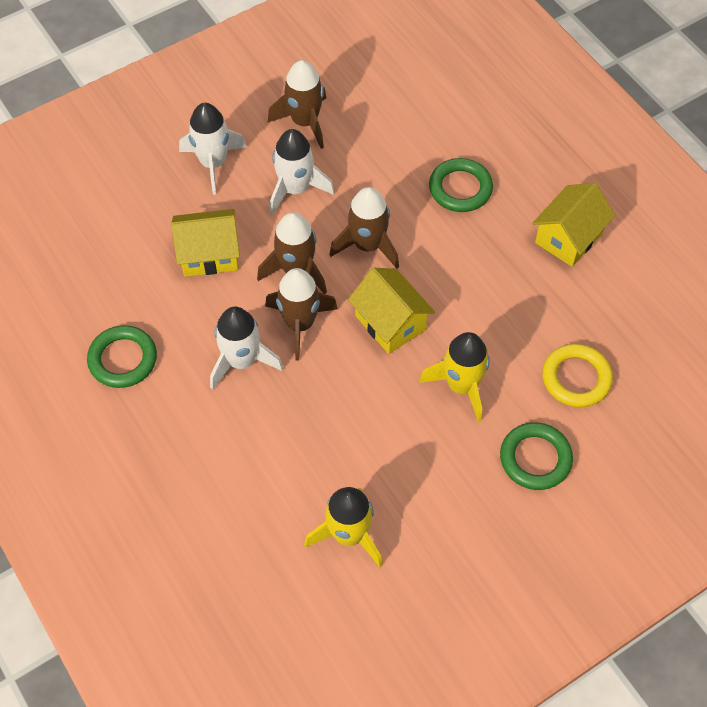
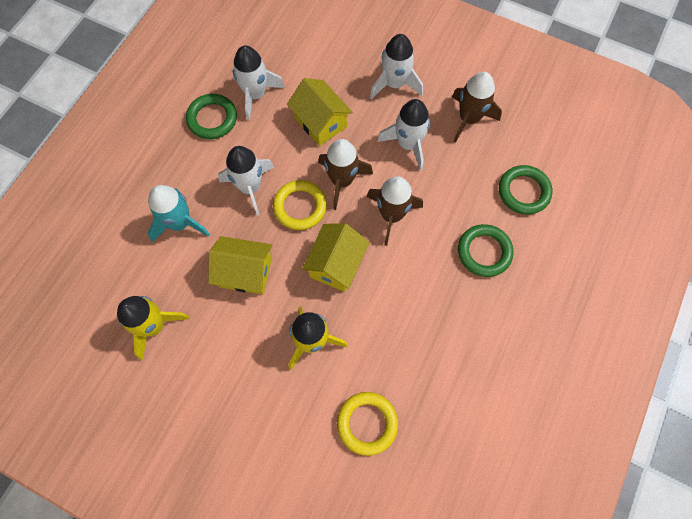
camera: 60 degrees right, 10 degrees up
(124, 300) = (256, 94): none -> white rocket
(237, 453) = (180, 223): none -> turquoise rocket
(300, 324) = (300, 207): brown rocket -> yellow ring
(535, 458) = (280, 426): green ring -> green ring (523, 191)
(568, 237) = (492, 354): yellow house -> yellow house (245, 272)

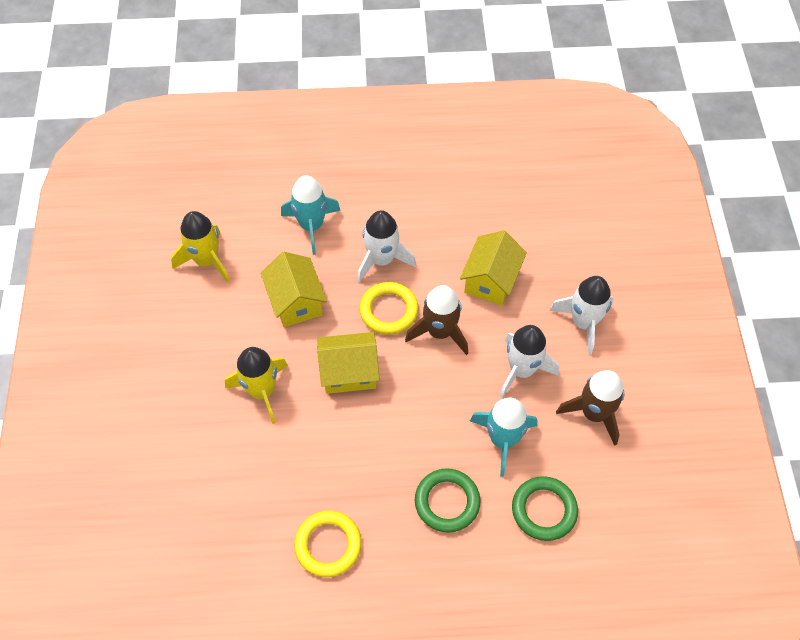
camera: 60 degrees right, 10 degrees down
(212, 119) = (431, 192): green ring -> none
(256, 94) = (481, 211): white rocket -> none
(367, 423) = (209, 478): yellow ring -> yellow ring (328, 545)
(391, 215) = (432, 394): brown rocket -> none
(455, 188) = (502, 439): none -> turquoise rocket

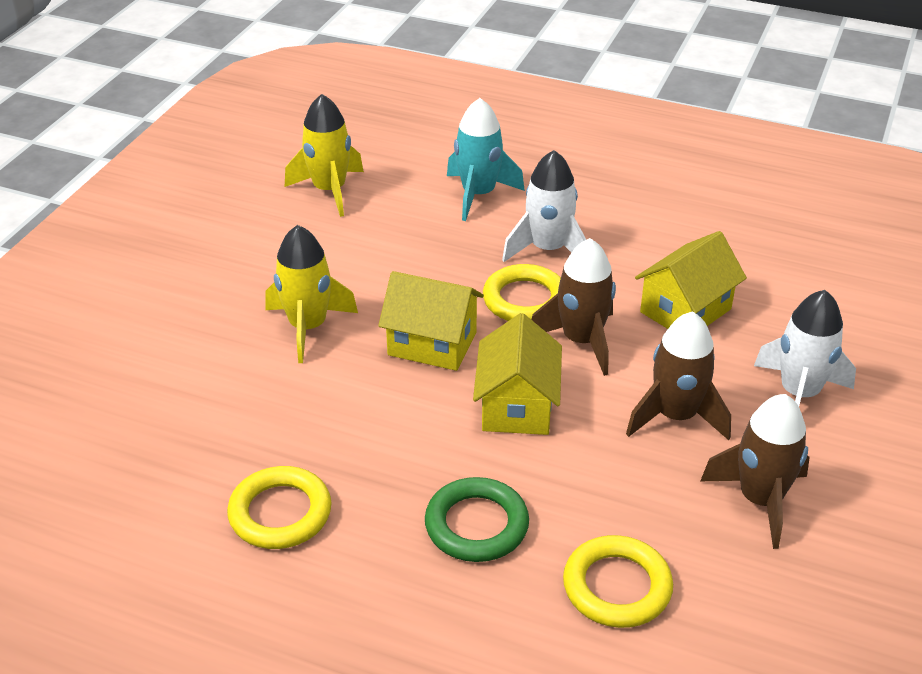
camera: 25 degrees right, 20 degrees down
(296, 301) = (410, 257): yellow house -> yellow house (517, 406)
(502, 439) = (601, 483): turquoise rocket -> none
(521, 370) = (675, 416): white rocket -> brown rocket
(544, 510) = (617, 587): green ring -> yellow ring

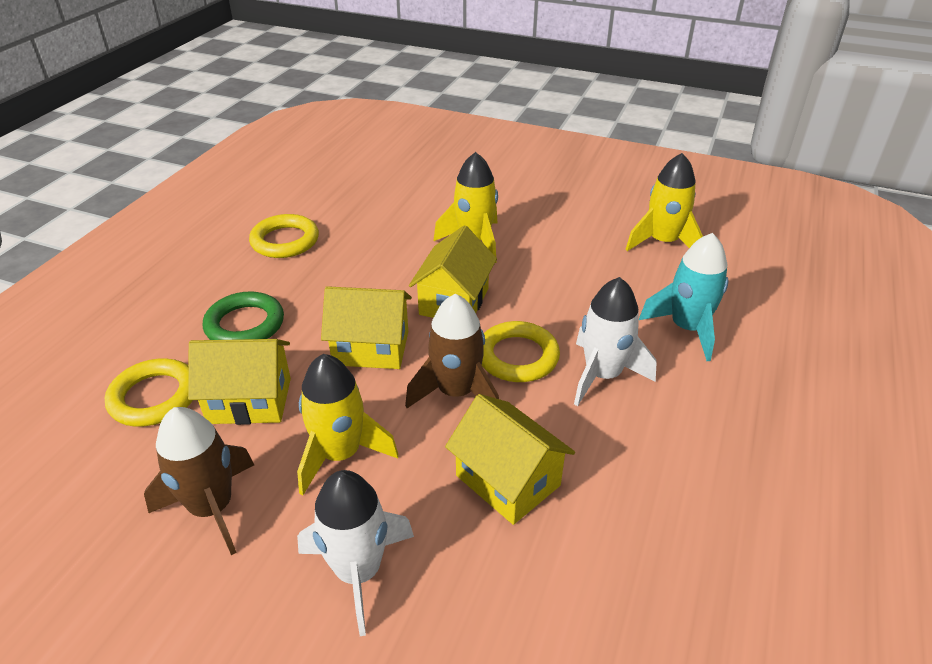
camera: 90 degrees right, 0 degrees up
(611, 497) = (249, 400): none -> yellow house
(675, 416) = (340, 454): brown rocket -> yellow rocket

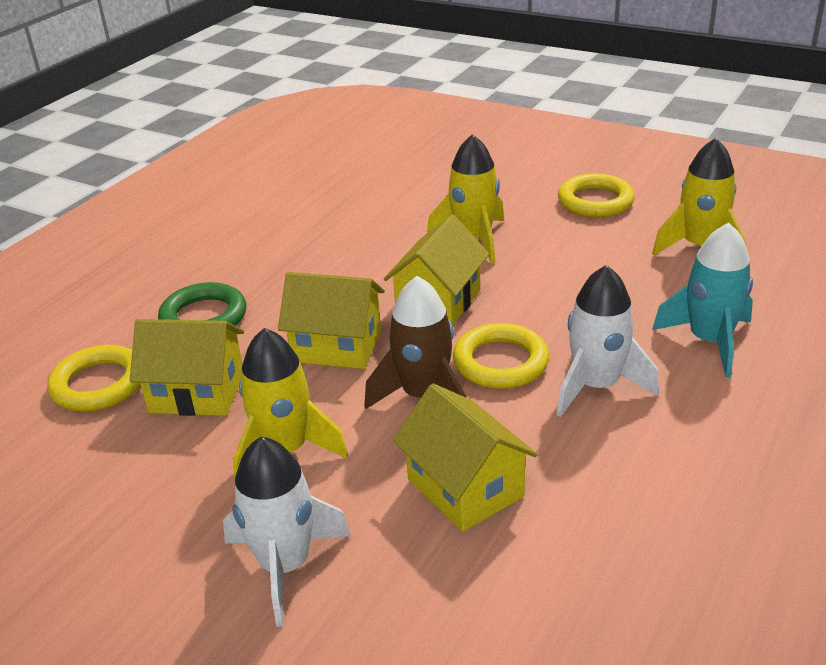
camera: 10 degrees right, 5 degrees down
(212, 508) = (142, 494): brown rocket -> none
(285, 241) = (260, 234): yellow ring -> yellow ring (595, 201)

